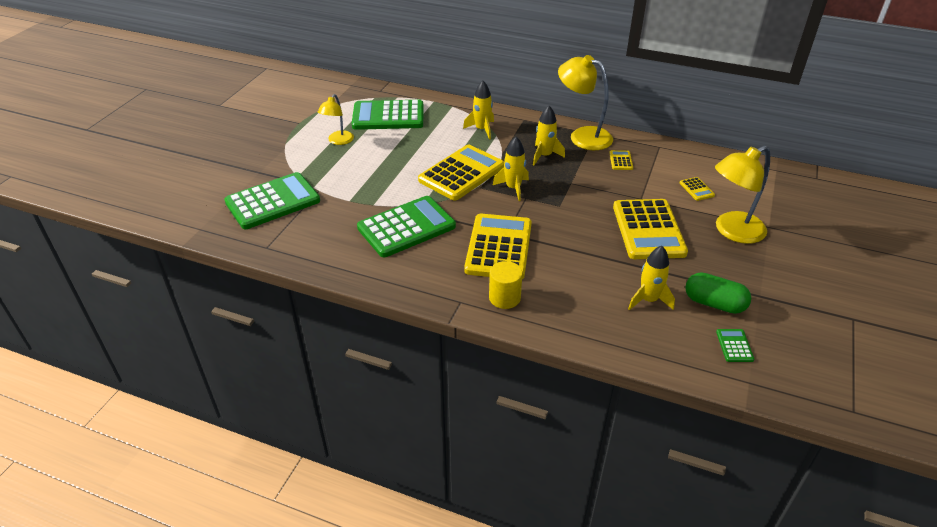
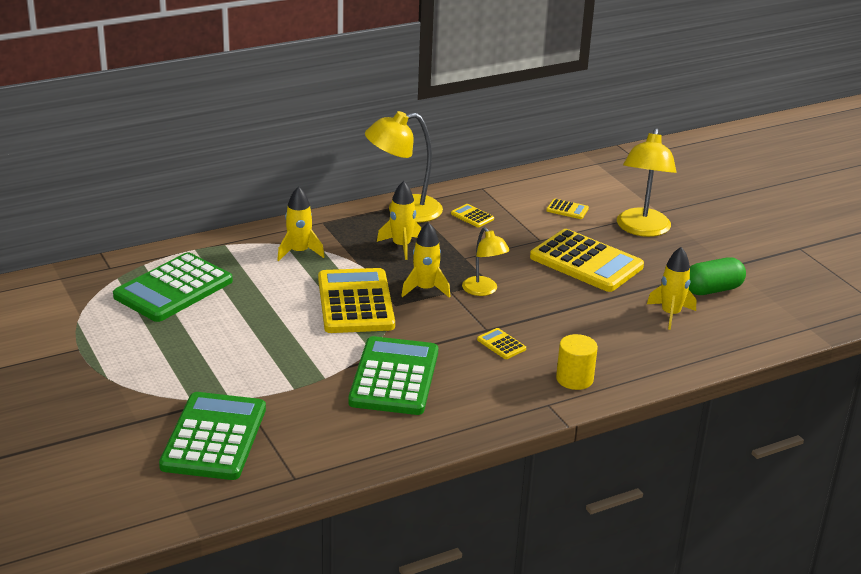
camera: 50 degrees left, 10 degrees down
(338, 141) = (166, 342): yellow lamp -> yellow lamp (483, 290)
(499, 247) = (501, 344): yellow calculator -> yellow calculator, size x0.41
(734, 346) = (767, 310): green calculator -> none

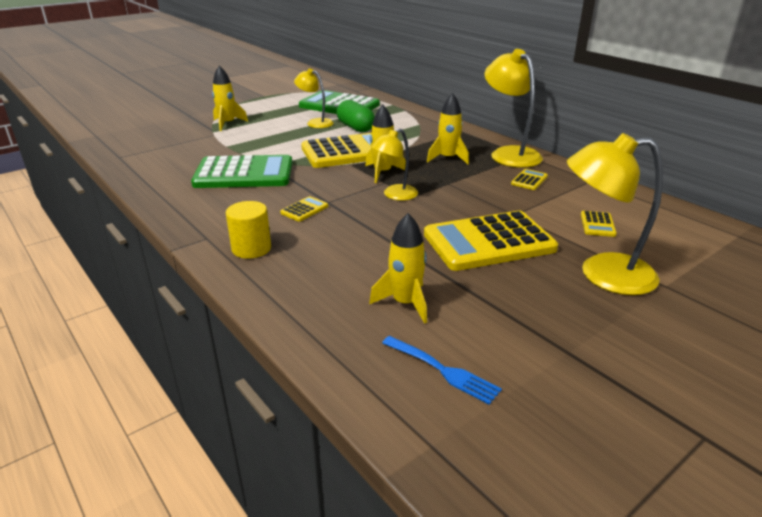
camera: 80 degrees right, 0 degrees up
(214, 437) = (169, 133): green calculator -> none
(237, 314) = (315, 123): none -> yellow lamp
(299, 252) = (410, 129): yellow rocket -> yellow rocket (227, 124)
(586, 262) = (489, 242): yellow calculator -> yellow calculator turned 45 degrees clockwise
(712, 289) = (488, 336): green capsule -> green capsule (355, 127)
(746, 313) = (443, 370): none -> blue fork

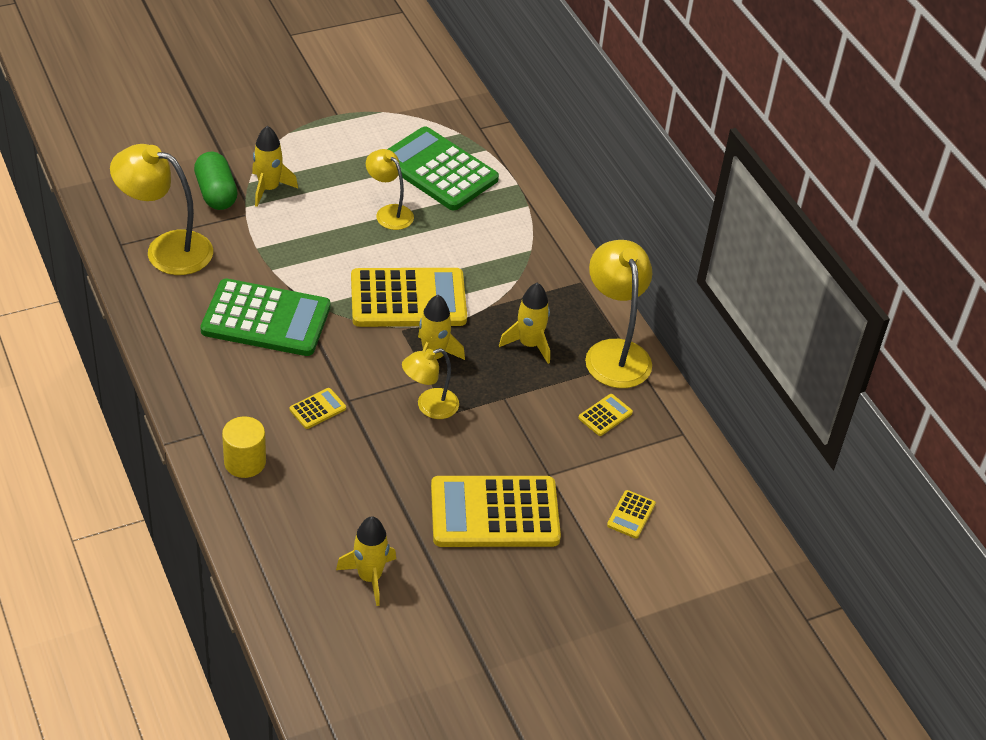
camera: 10 degrees right, 15 degrees up
(355, 127) = (440, 239): green capsule -> green capsule (216, 193)
(443, 370) = (369, 660): blue fork -> none
(602, 274) = (582, 588): yellow lamp -> yellow lamp (166, 249)

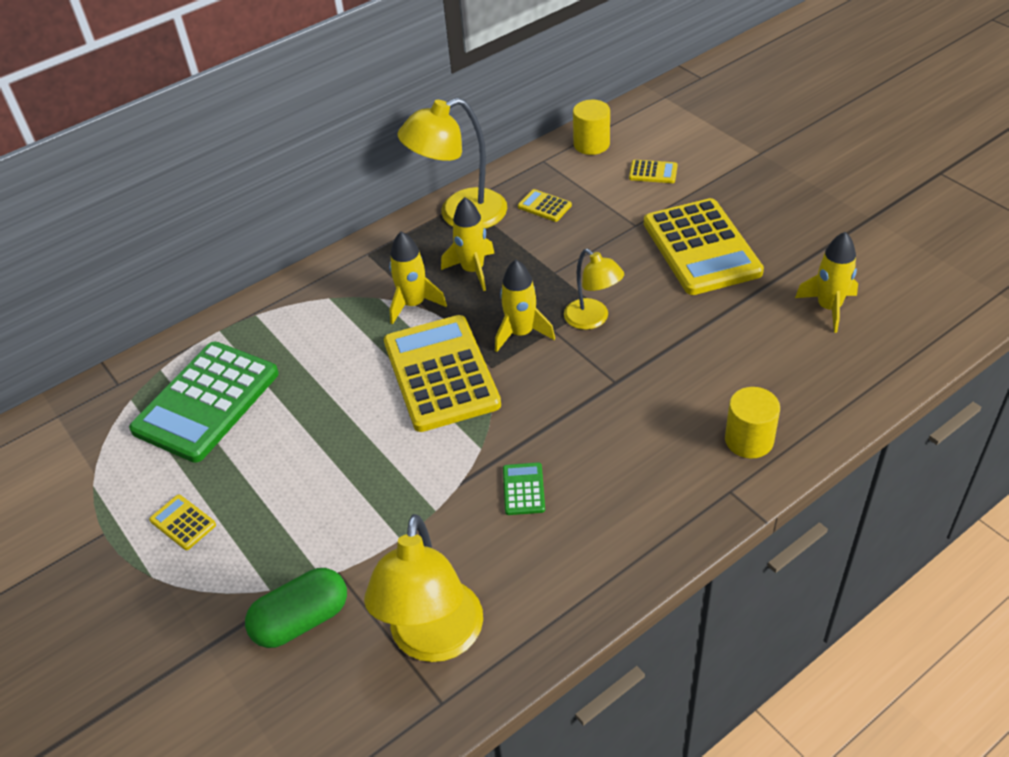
camera: 95 degrees left, 0 degrees up
(266, 319) = (523, 489): green calculator -> green calculator, size x0.41
(269, 189) = (278, 562): yellow rocket -> yellow rocket (413, 304)
(317, 409) = (641, 403): yellow calculator -> yellow calculator (183, 523)
(389, 213) = (297, 427): yellow lamp -> none
(699, 479) = (591, 144): none -> yellow cylinder

